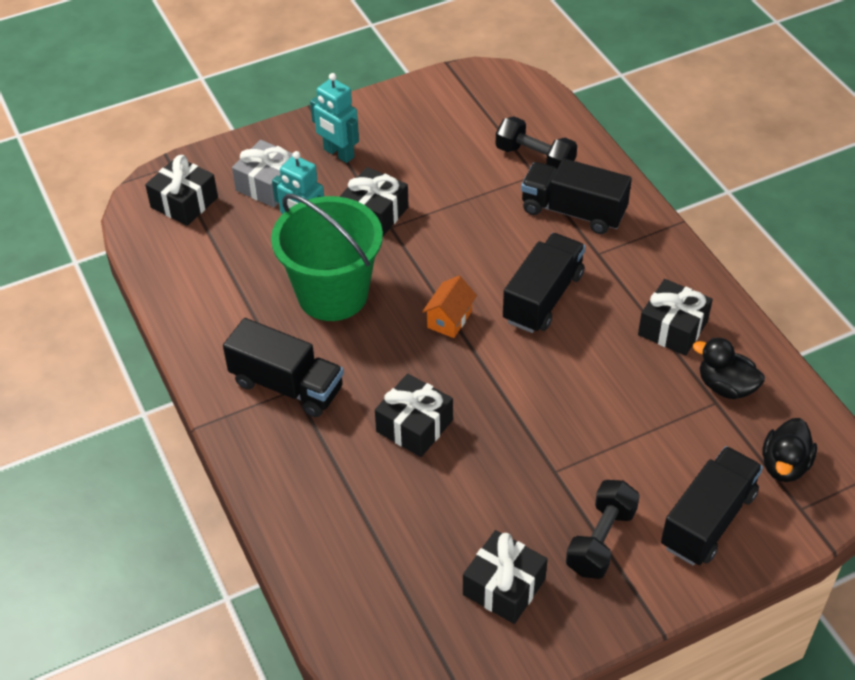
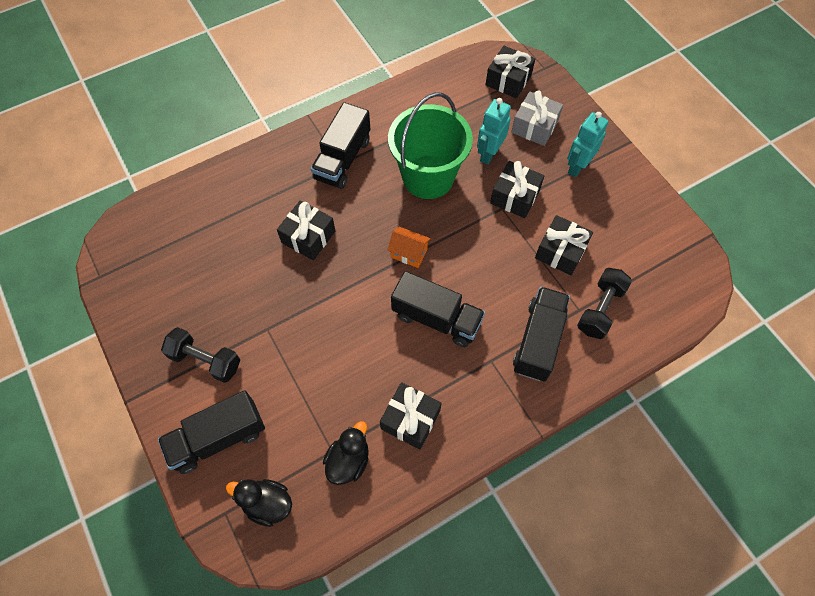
camera: 85 degrees right, 15 degrees up
(504, 587) = (173, 298): black gift -> black gift (560, 251)
(708, 520) = (218, 438): black truck -> black truck turned 120 degrees clockwise

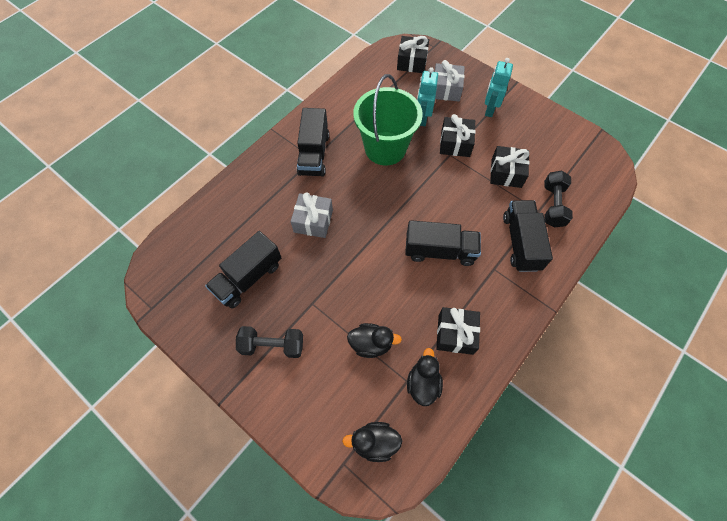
camera: 20 degrees left, 0 degrees up
(218, 438) = (311, 405): black truck -> black truck (248, 278)
(308, 237) = (313, 221): black gift -> grey gift
(311, 396) = (371, 344): none -> black duck
(409, 253) = (396, 209): orange house -> none

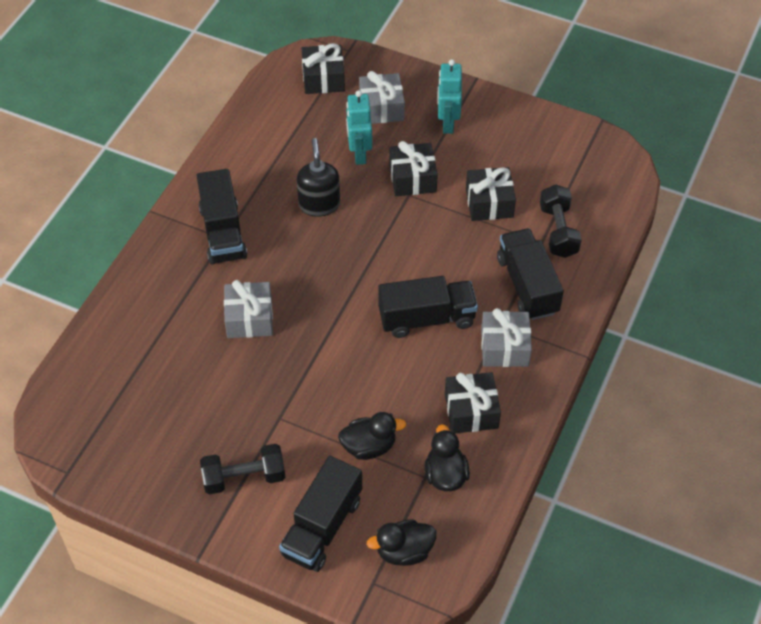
camera: 15 degrees left, 10 degrees down
(248, 278) = (185, 406): black truck -> black truck (322, 527)
(385, 148) = (319, 204): green bucket -> black soap dispenser
(493, 288) = (504, 347): none -> grey gift

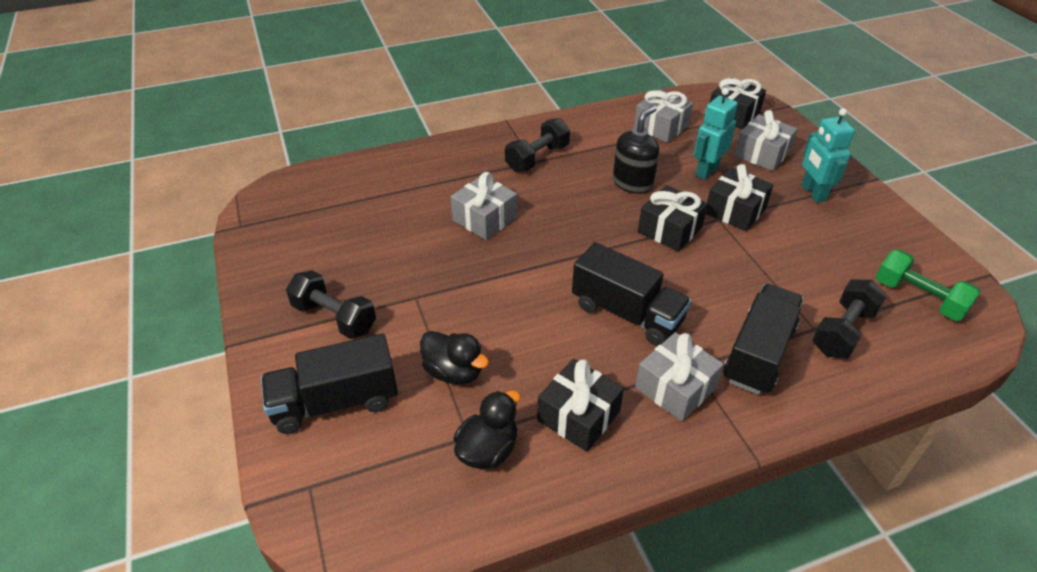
camera: 45 degrees right, 10 degrees down
(223, 232) = (537, 158): black truck -> black dumbbell
(283, 131) = (661, 127): none -> grey gift
(404, 551) = (368, 484): black duck -> none
(447, 123) = (813, 193): turquoise robot -> turquoise robot turned 60 degrees counterclockwise
(489, 203) = (790, 268): black gift -> black gift (669, 230)
(578, 171) = (918, 298): none -> green dumbbell

